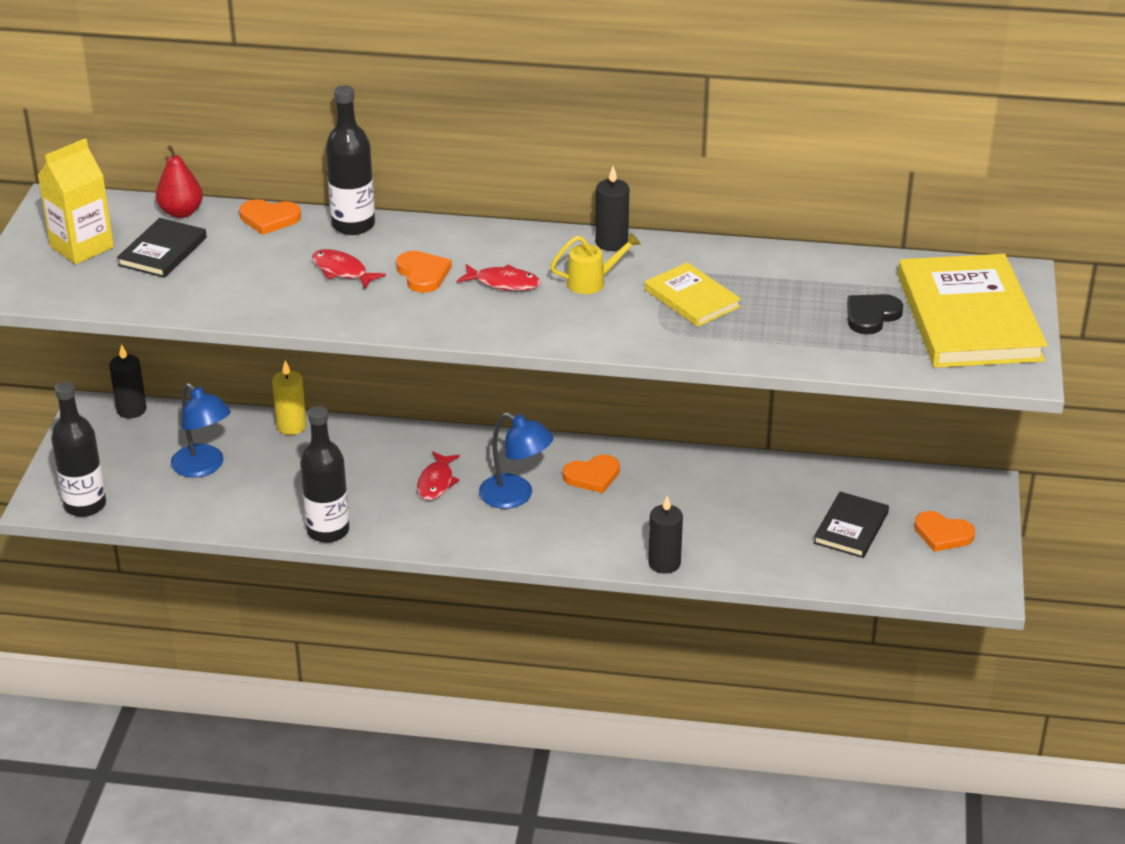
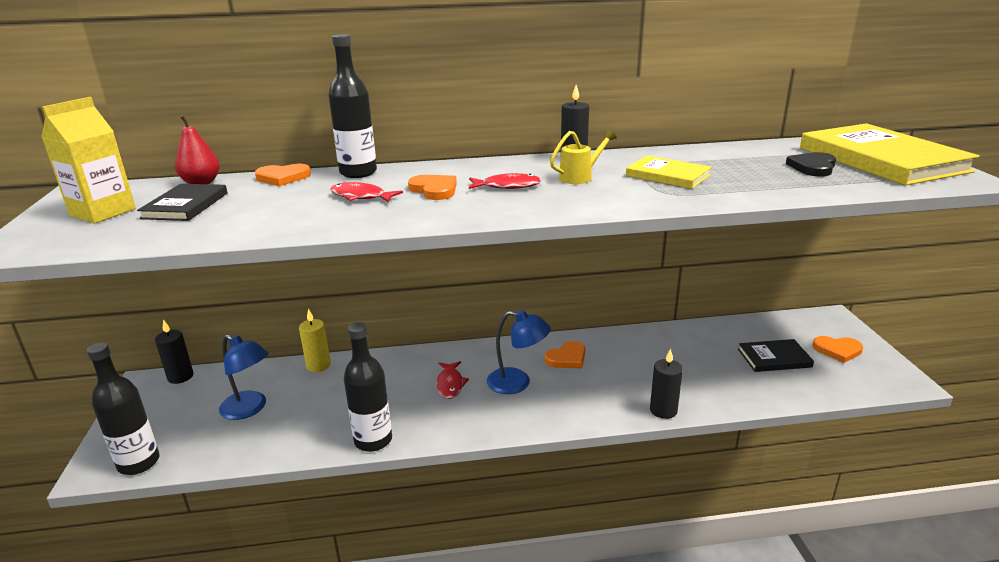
camera: 15 degrees left, 10 degrees down
(851, 528) = (774, 358): black book -> black book turned 75 degrees clockwise

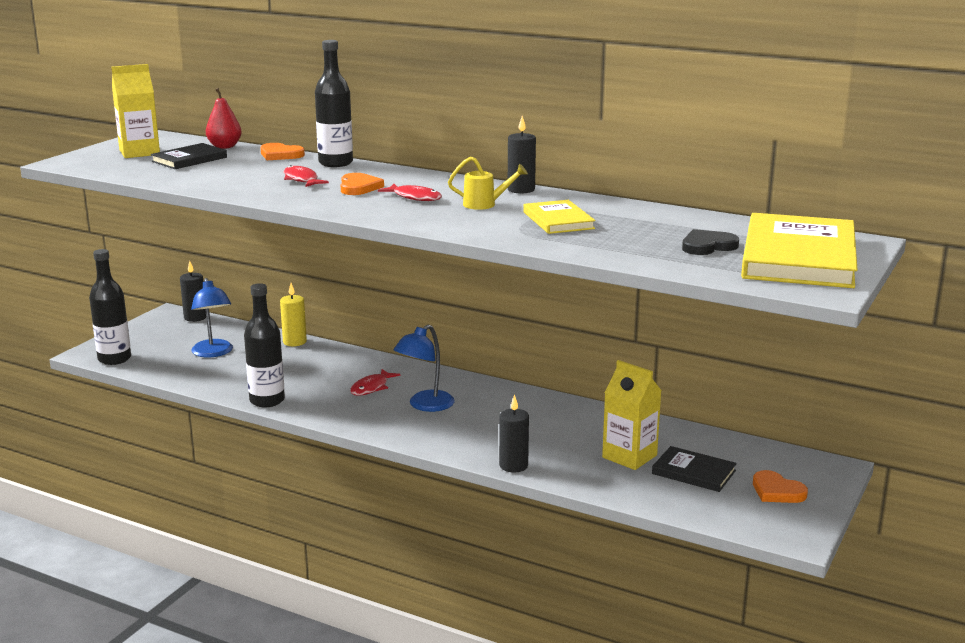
camera: 35 degrees right, 5 degrees down
(517, 383) = (425, 405): blue lamp -> blue lamp turned 75 degrees clockwise
(567, 358) = (495, 404): orange heart -> none
(719, 363) = (629, 456): none -> yellow carton

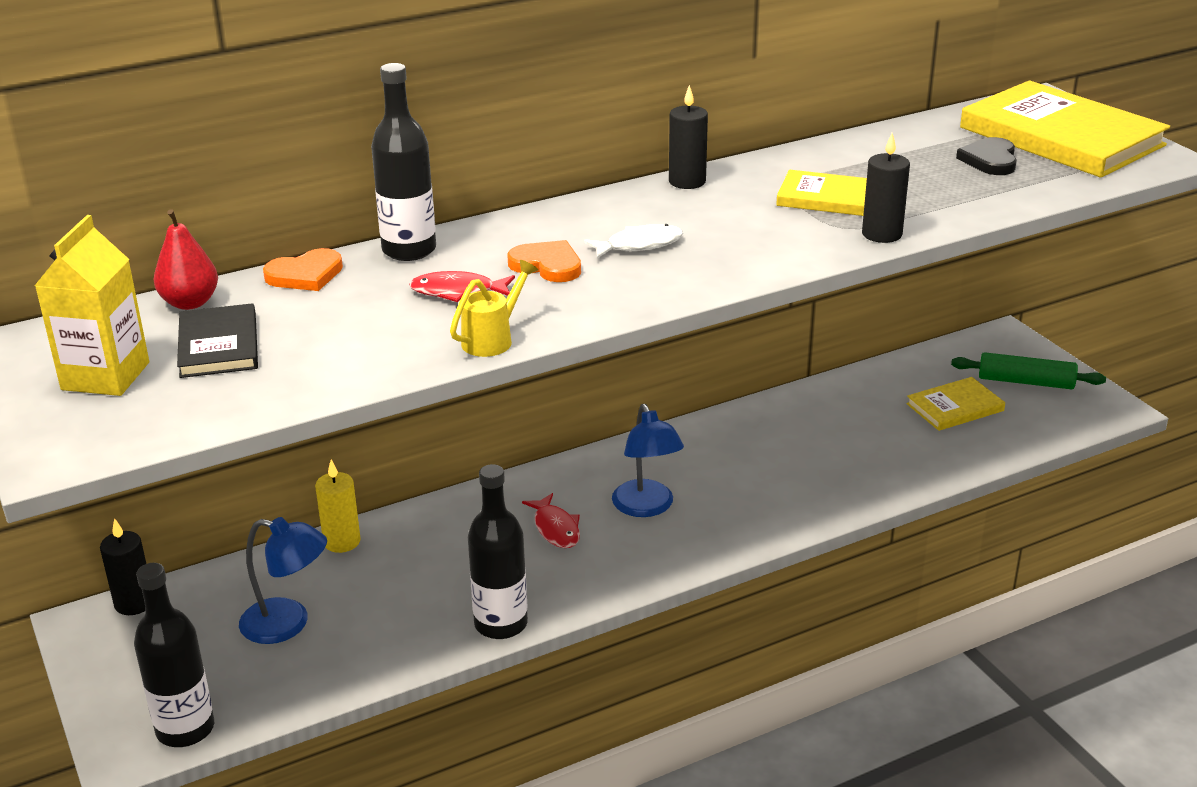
camera: 55 degrees left, 10 degrees up
(415, 197) = (639, 245): red fish -> white fish
(485, 204) = (721, 216): yellow watering can -> yellow watering can (493, 339)
(513, 466) = (850, 504): black candle -> black candle (882, 234)
(629, 456) = (892, 428): yellow carton -> none
(693, 472) = (955, 407): black book -> yellow book
(777, 491) = (1025, 382): orange heart -> green rolling pin

